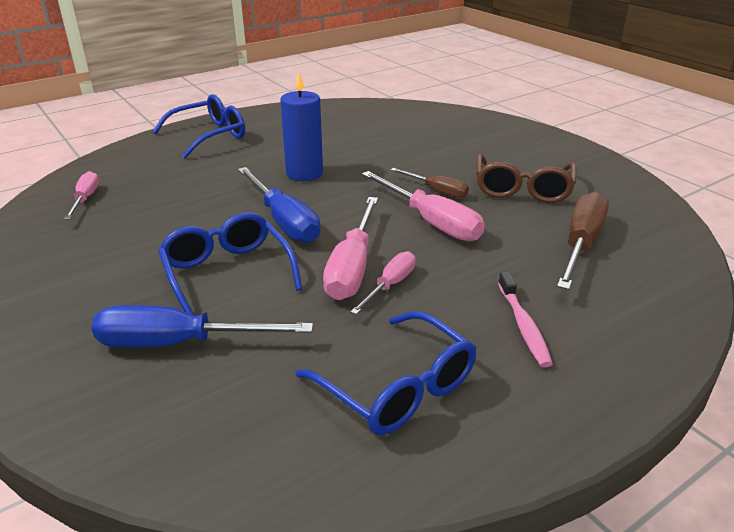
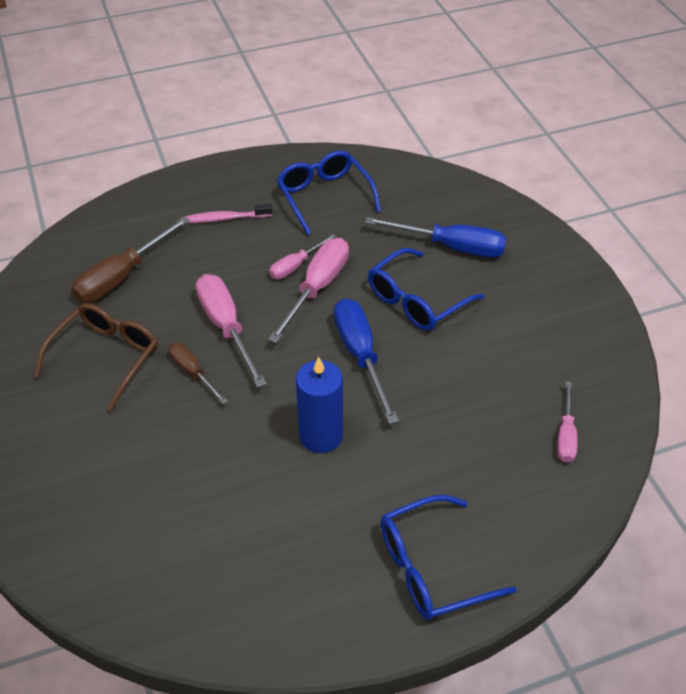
camera: 165 degrees left, 15 degrees up
(228, 274) = (417, 300): blue glasses -> blue glasses turned 60 degrees clockwise
(523, 326) = (225, 218): pink toothbrush -> pink toothbrush turned 105 degrees counterclockwise

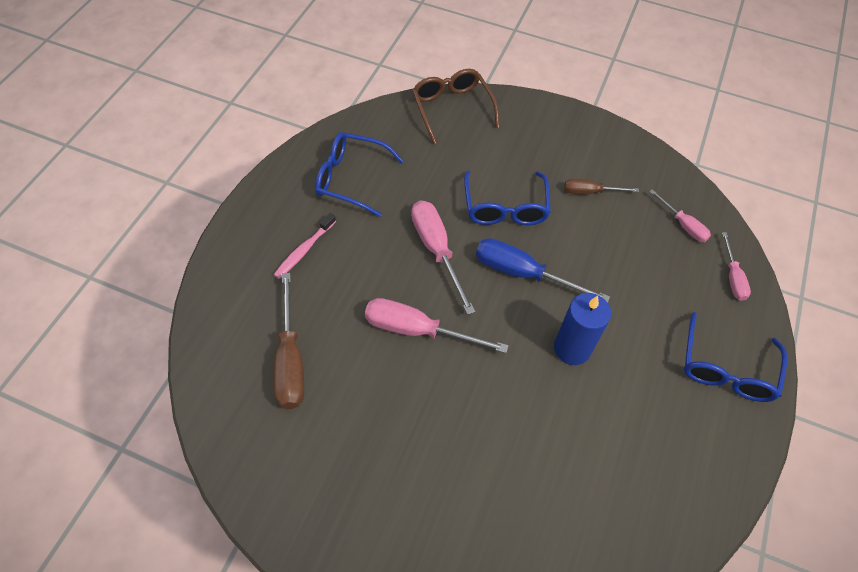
camera: 50 degrees left, 10 degrees up
(105, 358) = (368, 431): brown glasses -> brown glasses (452, 109)
(193, 372) = (441, 383): brown screwdriver -> brown screwdriver (590, 192)
(296, 266) = (401, 246): pink screwdriver -> pink screwdriver (732, 277)
(451, 247) = (477, 153): blue screwdriver -> none

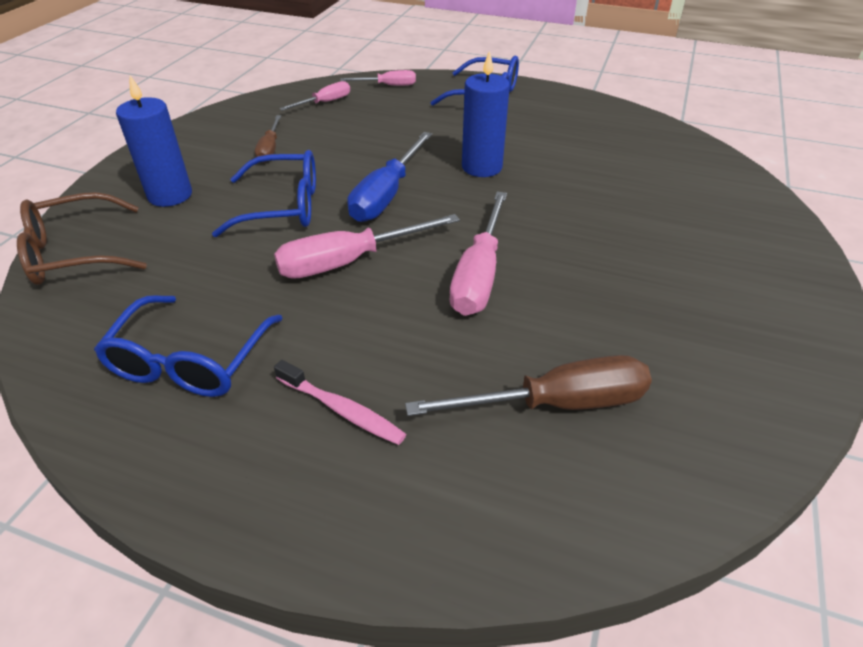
camera: 90 degrees left, 15 degrees down
(518, 141) = (170, 195): none -> blue candle

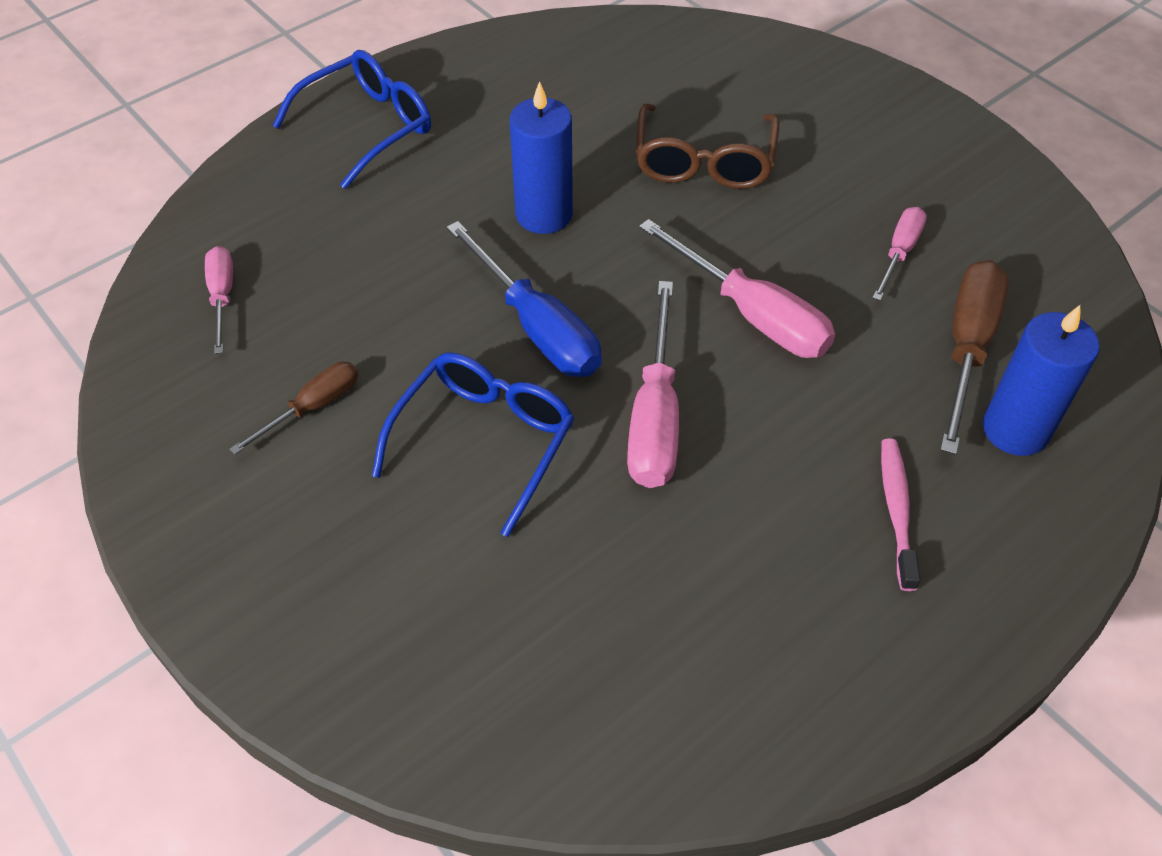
camera: 60 degrees left, 10 degrees up
(76, 253) = (428, 715): brown glasses -> brown glasses (704, 161)
(170, 195) = (351, 564): blue candle -> blue candle (1015, 430)
(190, 360) = (747, 625): blue glasses -> none
(270, 149) = (312, 407): brown screwdriver -> brown screwdriver turned 75 degrees counterclockwise
(342, 410) = (896, 510): pink toothbrush -> pink toothbrush turned 60 degrees counterclockwise
(388, 86) = (237, 207): pink screwdriver -> pink screwdriver (899, 252)

